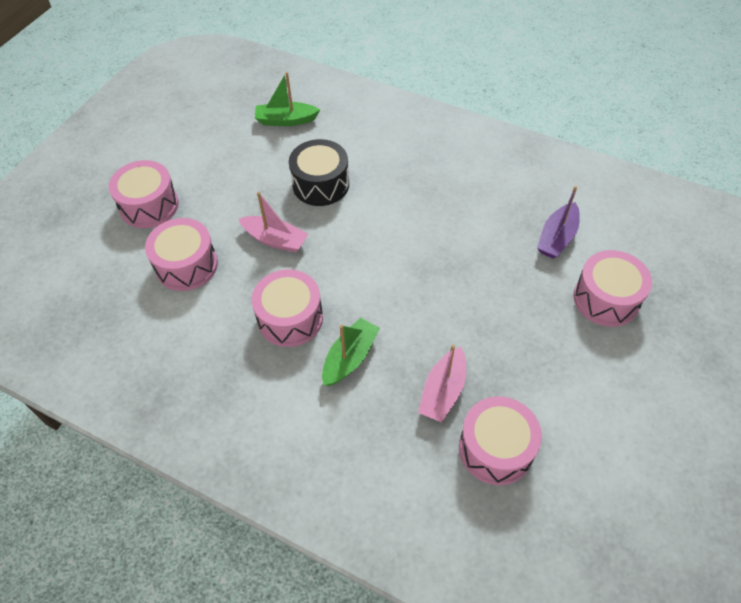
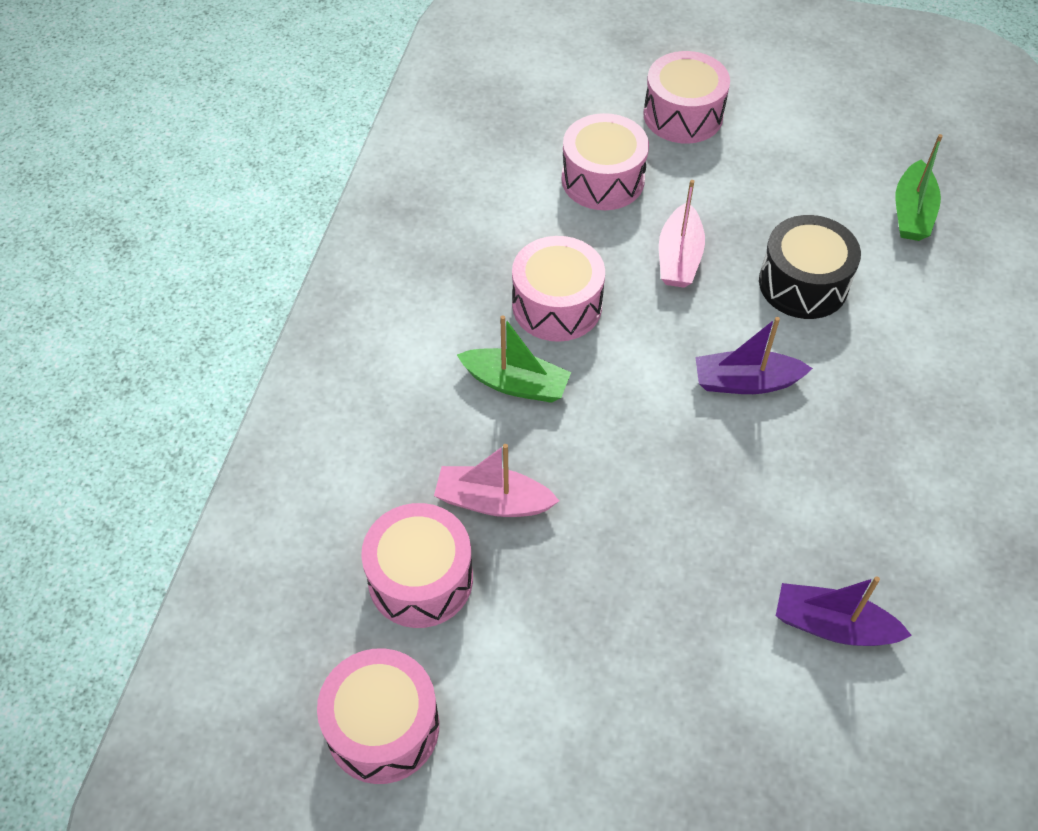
camera: 75 degrees right, 0 degrees up
(286, 120) = (912, 212): green boat -> green boat turned 150 degrees counterclockwise
(386, 232) = (746, 382): none -> purple boat
(606, 299) = (729, 714): pink drum -> pink drum (383, 727)

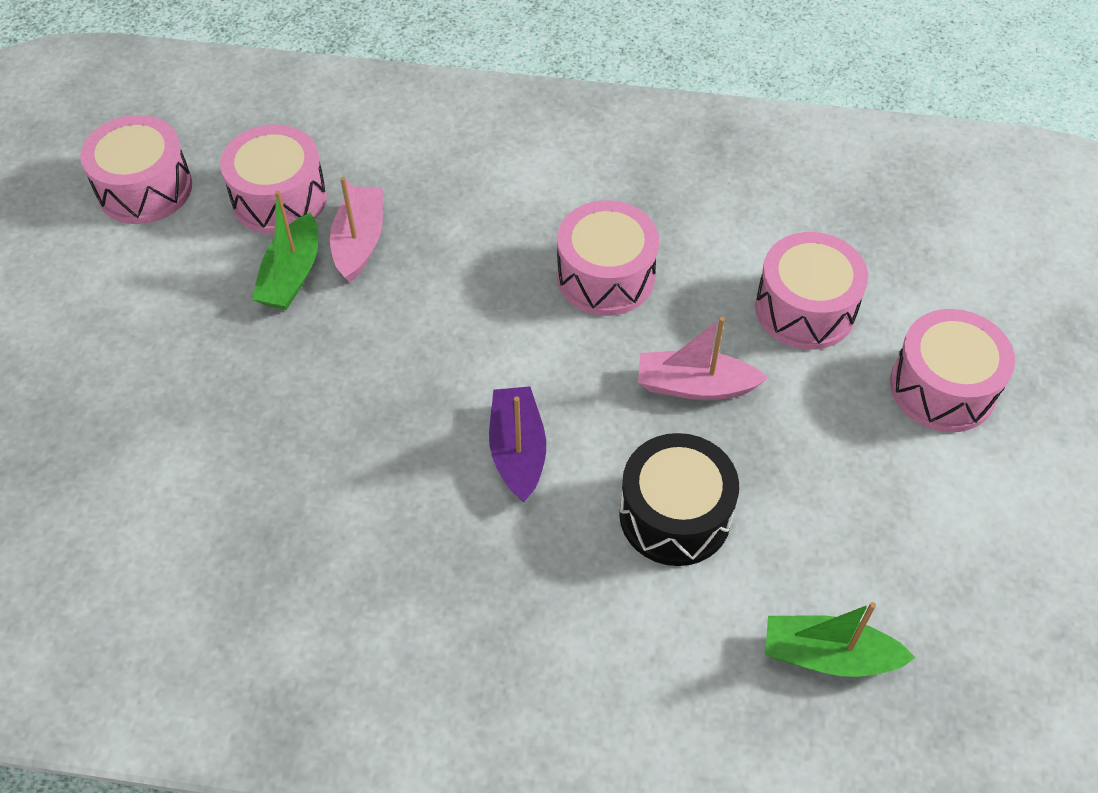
camera: 85 degrees right, 0 degrees up
(515, 384) = (498, 249): green boat -> green boat (292, 275)
(832, 625) = (212, 523): purple boat -> none

